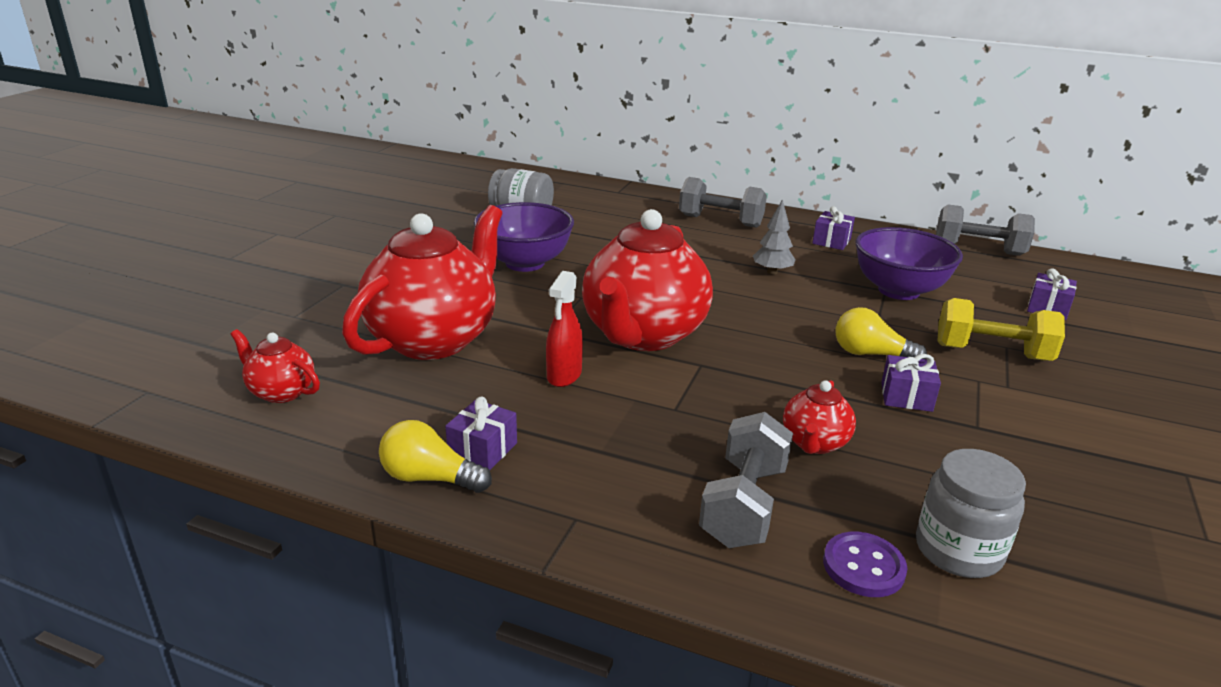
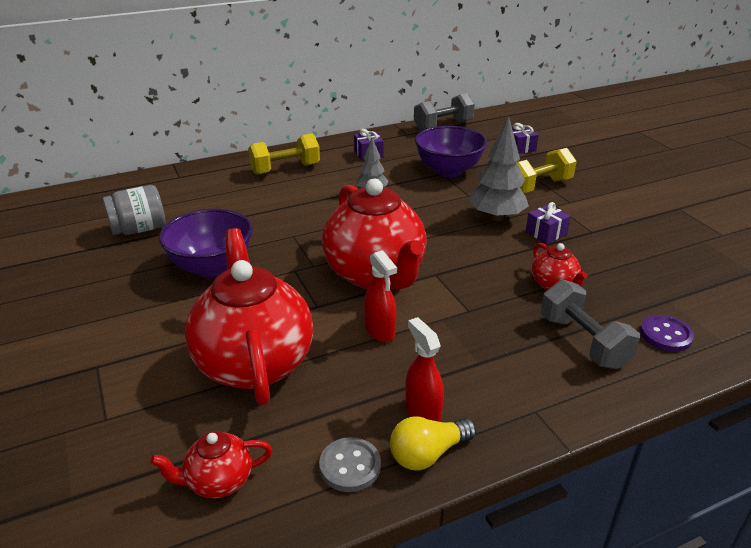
camera: 45 degrees left, 5 degrees up
(365, 443) = (350, 466): none -> grey button
(483, 450) = (422, 412): purple gift -> red spray bottle
(720, 221) = (285, 169): grey dumbbell -> yellow dumbbell
(870, 354) = (496, 217): yellow light bulb -> grey tree
(958, 550) = (677, 300): grey jar -> none

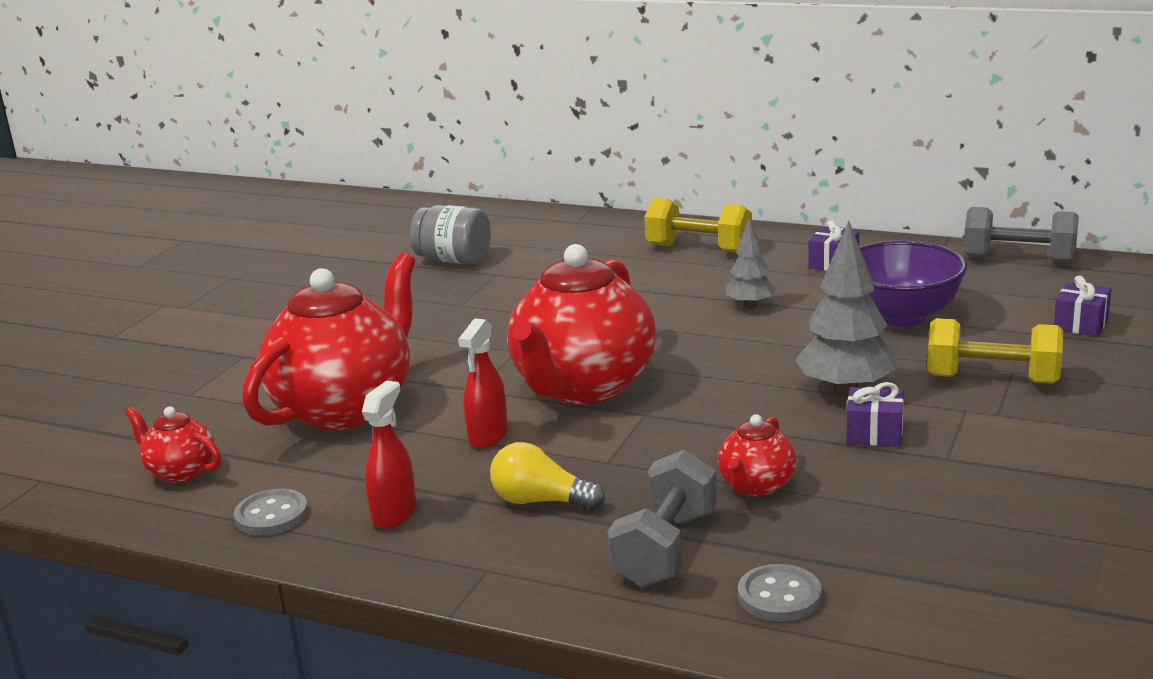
camera: 50 degrees right, 10 degrees down
(212, 267) = (453, 317): purple bowl -> none
(428, 454) = (338, 543): yellow light bulb -> yellow light bulb (541, 501)
(666, 335) = (779, 596): purple button -> grey button

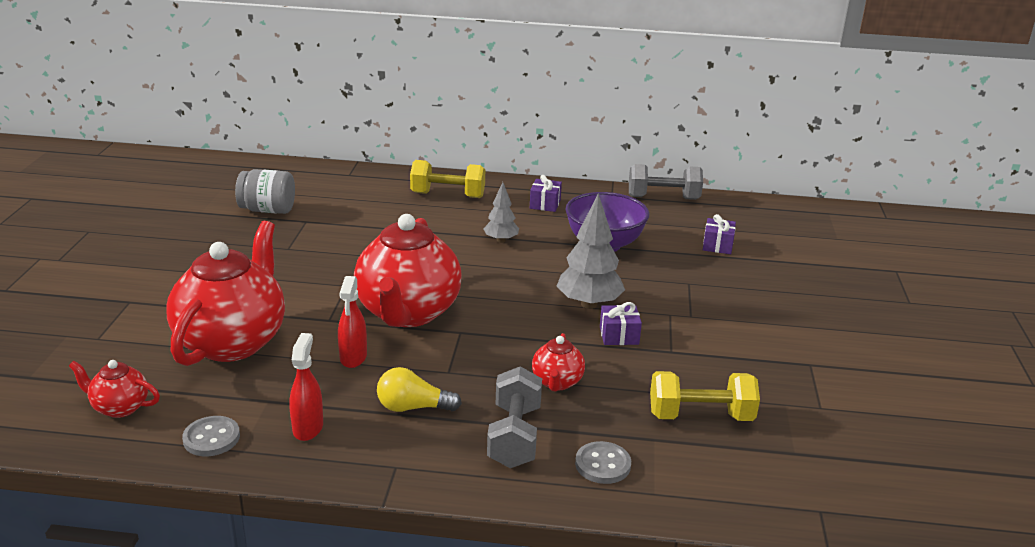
camera: 20 degrees left, 5 degrees up
(992, 379) = (678, 290): yellow dumbbell -> yellow dumbbell (700, 416)

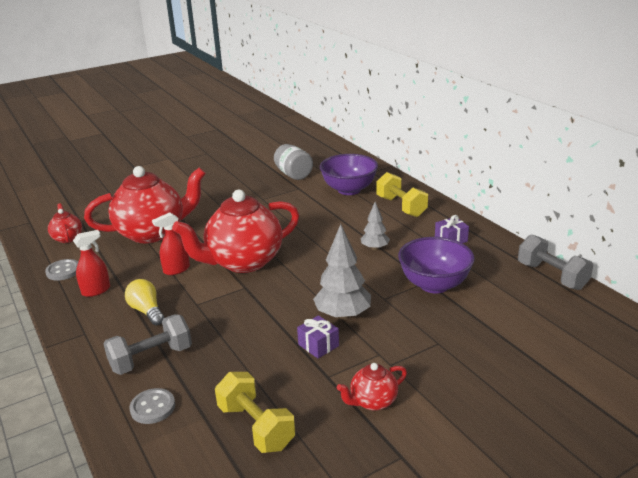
camera: 55 degrees right, 0 degrees up
(364, 201) = (349, 190): none -> purple bowl
(557, 382) = (229, 347): red teapot -> red teapot (373, 401)
(717, 245) = (521, 331): purple gift -> none

